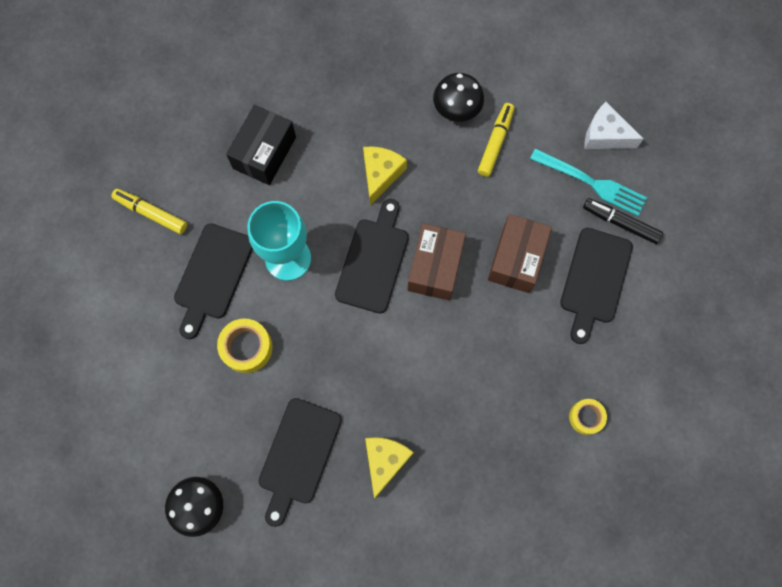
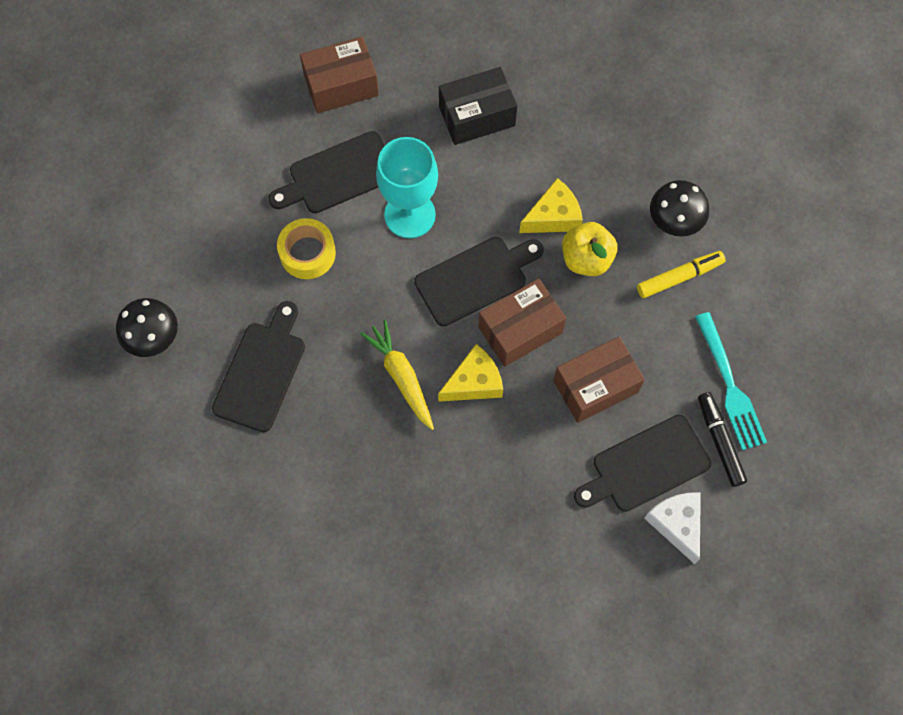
camera: 45 degrees right, 5 degrees down
(151, 213) = (341, 85): yellow marker -> brown box
(298, 456) = (261, 371): black cutting board -> black cutting board turned 135 degrees clockwise
(385, 461) = (322, 440): yellow cheese -> yellow cheese (474, 382)
(393, 370) = (401, 377): none -> yellow carrot
(428, 183) = (586, 259): none -> yellow apple
(586, 417) = (519, 566): yellow tape -> none
(605, 135) = (785, 358): white cheese -> white cheese (676, 524)

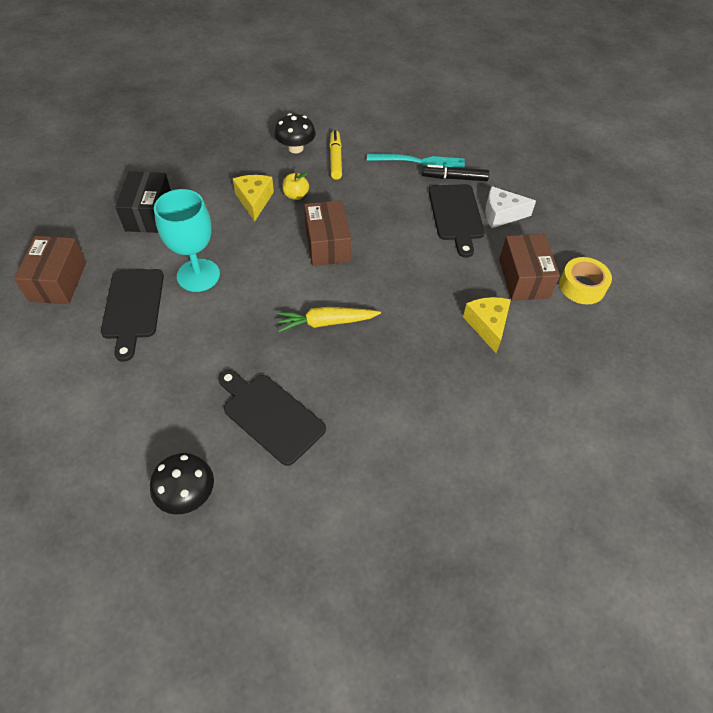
camera: 70 degrees left, 15 degrees down
(307, 253) = (185, 349): yellow tape -> yellow tape (582, 286)
(474, 382) = (353, 282): yellow cheese -> yellow cheese (487, 326)
(475, 279) = (274, 255): black cutting board -> none
(586, 259) = (296, 195): yellow apple -> yellow apple, size x0.66
(596, 386) = (389, 221): brown box -> brown box (524, 278)

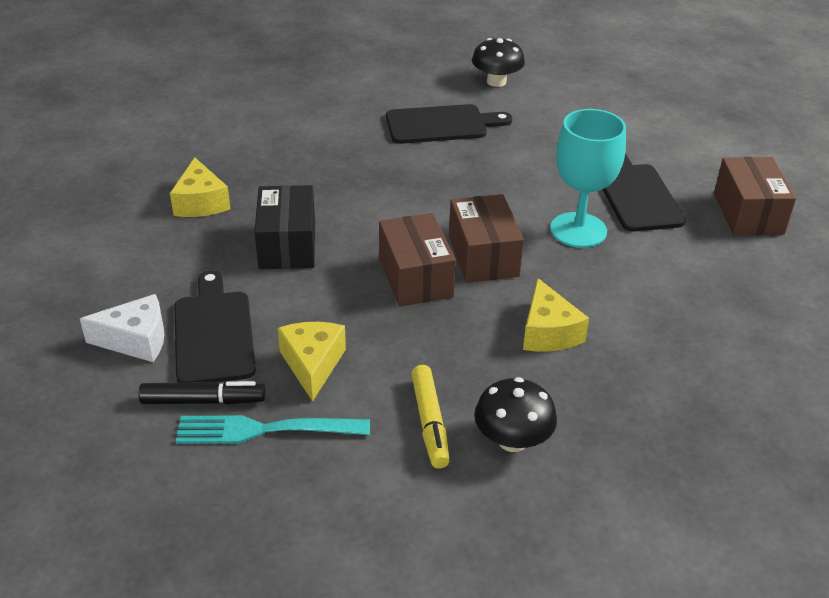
camera: 175 degrees right, 15 degrees down
(149, 214) = (698, 300): black box -> black box (287, 245)
(270, 416) = (441, 125): black cutting board -> black cutting board turned 45 degrees counterclockwise
(296, 195) = (483, 346): yellow apple -> none
(326, 322) = (399, 194): yellow carrot -> none
(396, 192) = (312, 365): none -> yellow cheese
(524, 278) = (134, 254): brown box -> brown box (483, 256)
(582, 286) = (55, 250): yellow tape -> none

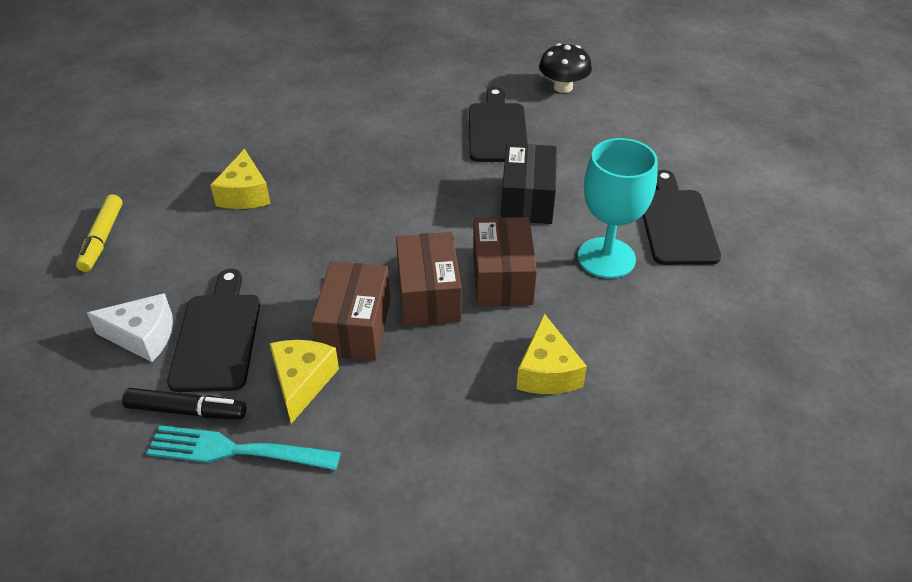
camera: 10 degrees right, 5 degrees up
(287, 245) = (313, 247): black box -> black box (527, 200)
(430, 422) = (400, 462): yellow marker -> yellow marker (102, 239)
(441, 125) = (497, 129): black cutting board -> black cutting board turned 90 degrees counterclockwise
(512, 440) = (480, 494): black mushroom -> none
(748, 213) = (790, 255): brown box -> brown box (355, 327)

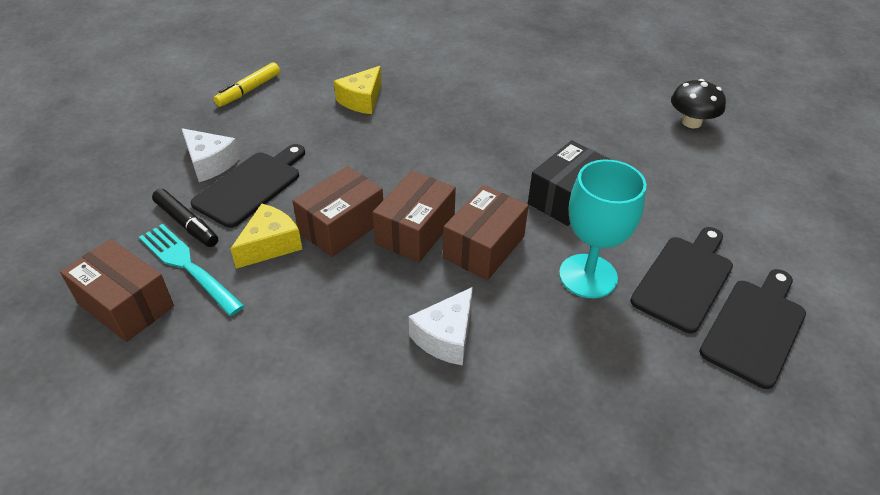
camera: 35 degrees right, 0 degrees up
(210, 527) = (126, 305): none -> brown box
(497, 129) = (596, 133): black cutting board -> black cutting board (755, 328)
(547, 371) = (446, 337): yellow cheese -> white cheese

